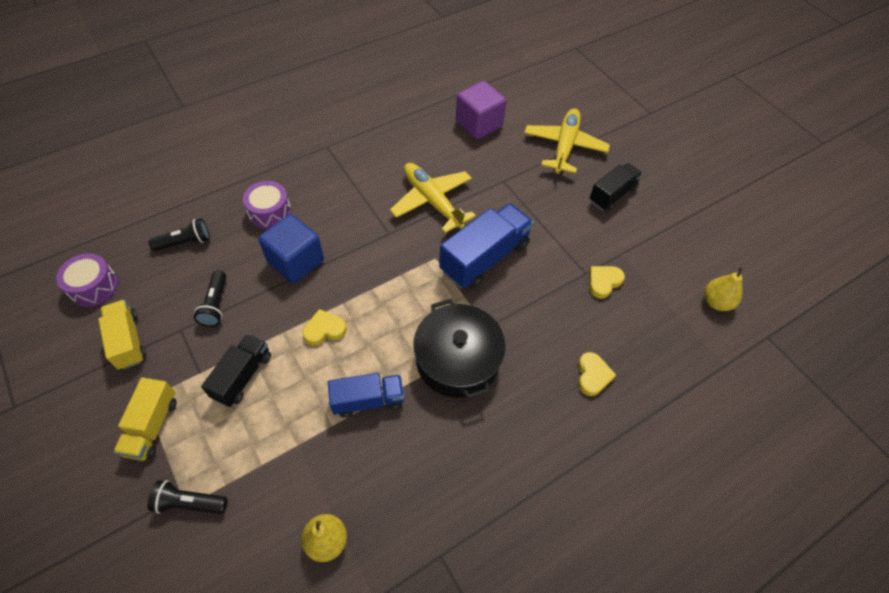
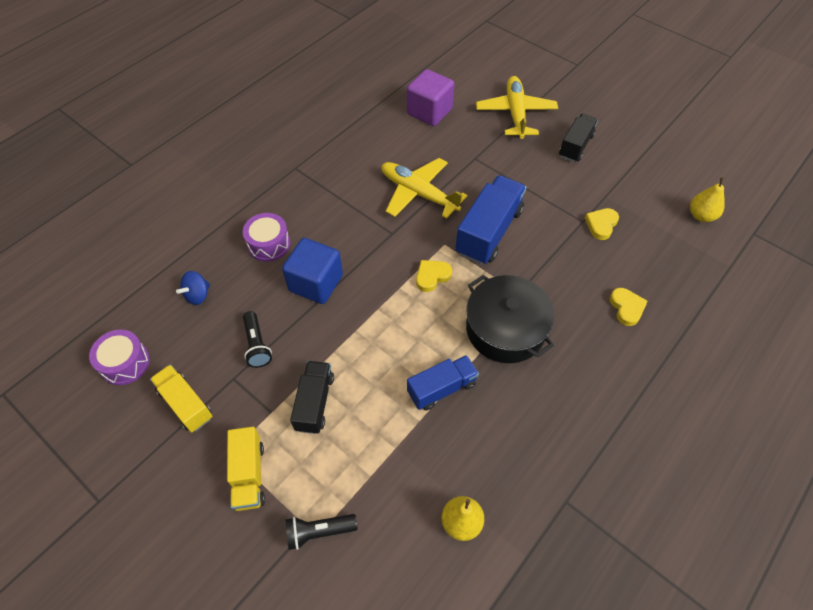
camera: 15 degrees left, 0 degrees up
(185, 242) = (198, 295): black flashlight -> blue spinning top
(324, 329) = (372, 337): yellow heart -> yellow heart (432, 276)

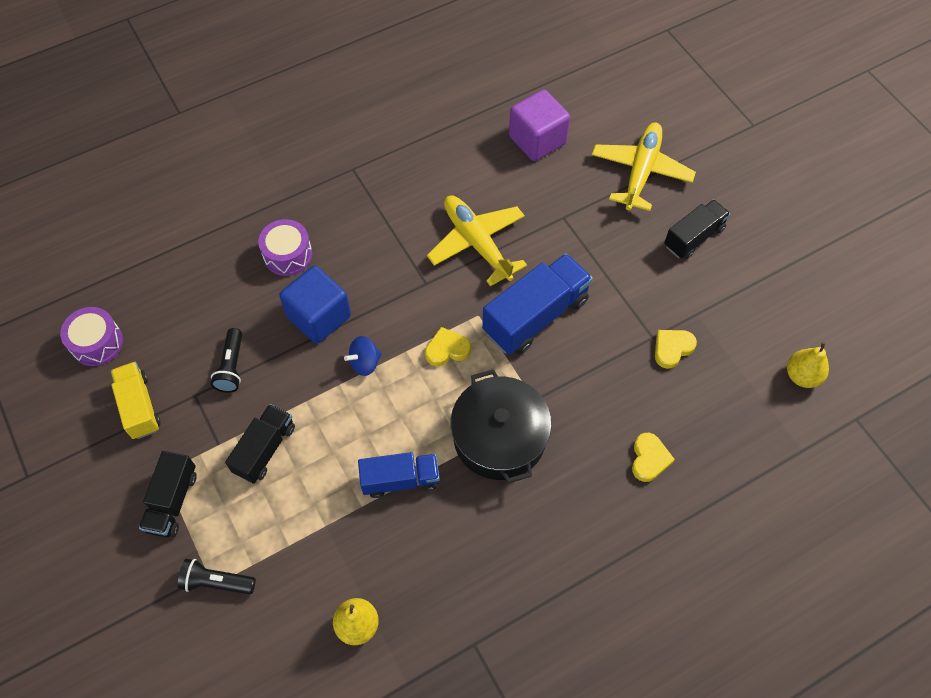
camera: 20 degrees right, 5 degrees up
(198, 295) = (193, 291): blue spinning top -> blue spinning top (365, 363)
(249, 475) = (172, 501): yellow truck -> black truck

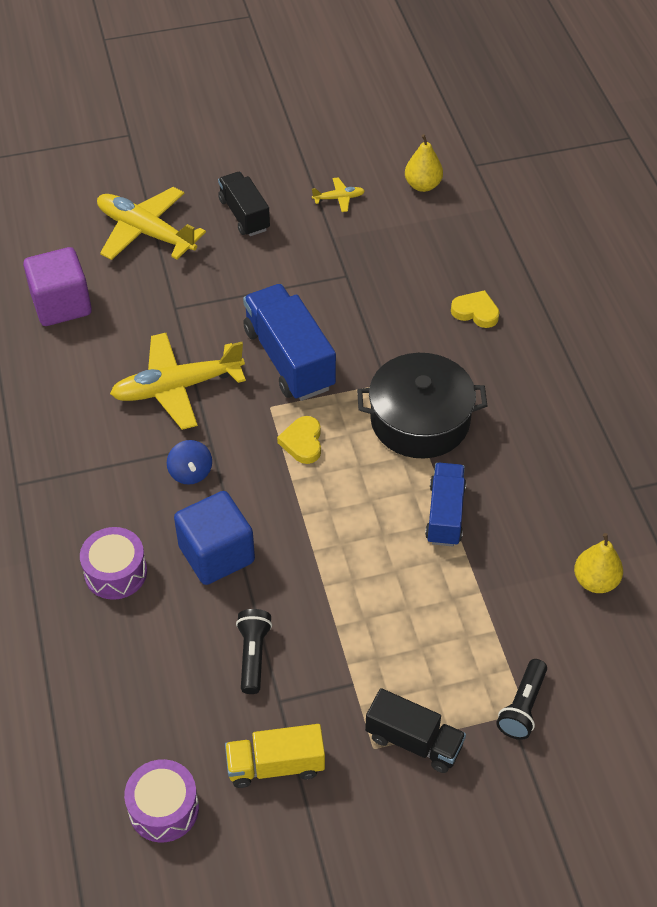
camera: 75 degrees left, 10 degrees down
(231, 367) = (253, 655): black flashlight -> black flashlight turned 105 degrees counterclockwise
(265, 449) = (373, 636): black truck -> none
(365, 363) = (293, 520): blue spinning top -> blue spinning top (190, 473)
(672, 349) = (364, 264): yellow heart -> none
(749, 307) = (339, 198): none -> yellow plane

